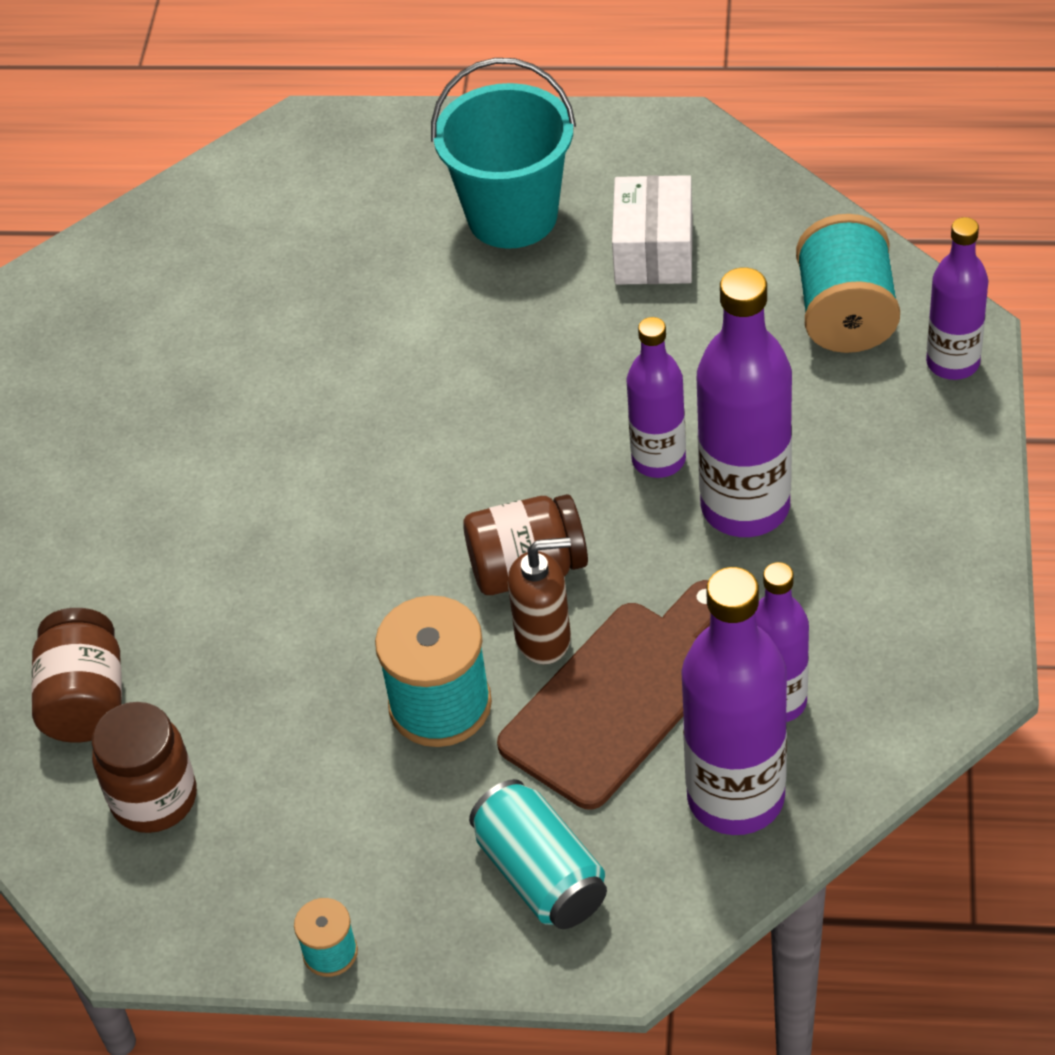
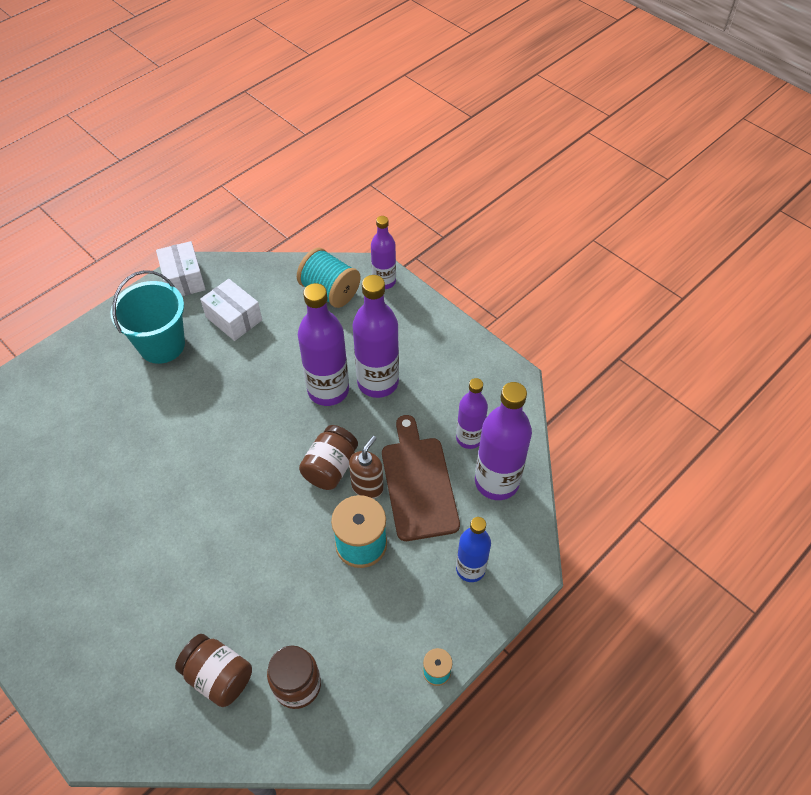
camera: 55 degrees left, 5 degrees up
(541, 874) = (470, 569): turquoise can -> blue bottle
(653, 140) = (183, 279): none -> white box
(658, 460) = (328, 390): purple bottle -> purple bottle, size x1.61

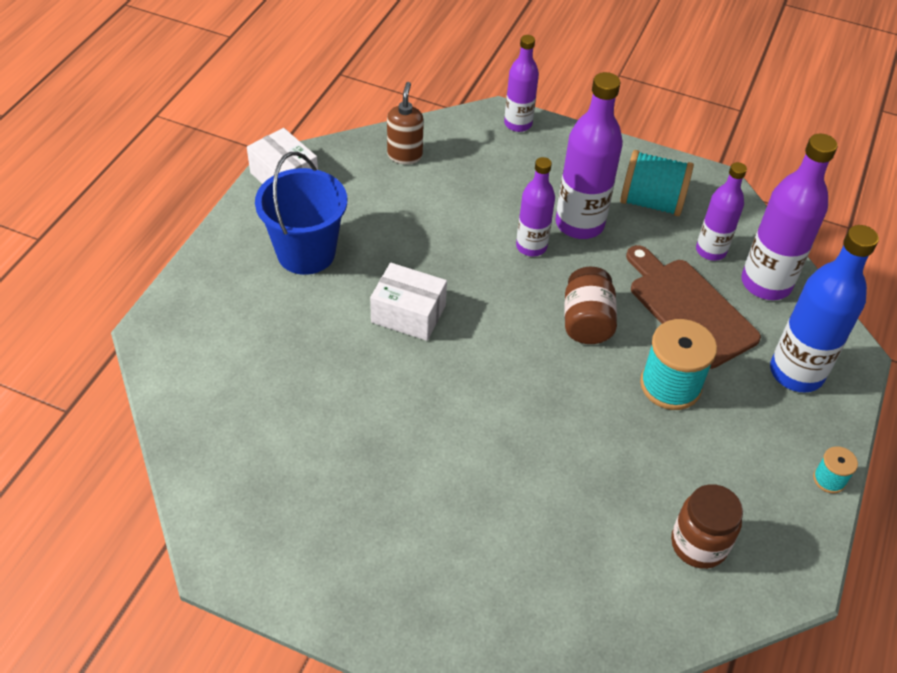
camera: 25 degrees left, 5 degrees down
(162, 345) = (306, 253): turquoise bucket -> blue bucket
(218, 676) = (608, 567): brown jar -> none
(234, 318) = (373, 203): white box -> white box (408, 314)
(328, 390) = (531, 246): purple bottle -> purple bottle, size x0.62
(330, 291) = (465, 148): turquoise spool -> turquoise spool (651, 202)
(367, 487) = (638, 328): brown soap dispenser -> brown soap dispenser (405, 155)
(470, 569) = (796, 373): blue bottle -> blue bottle, size x1.61

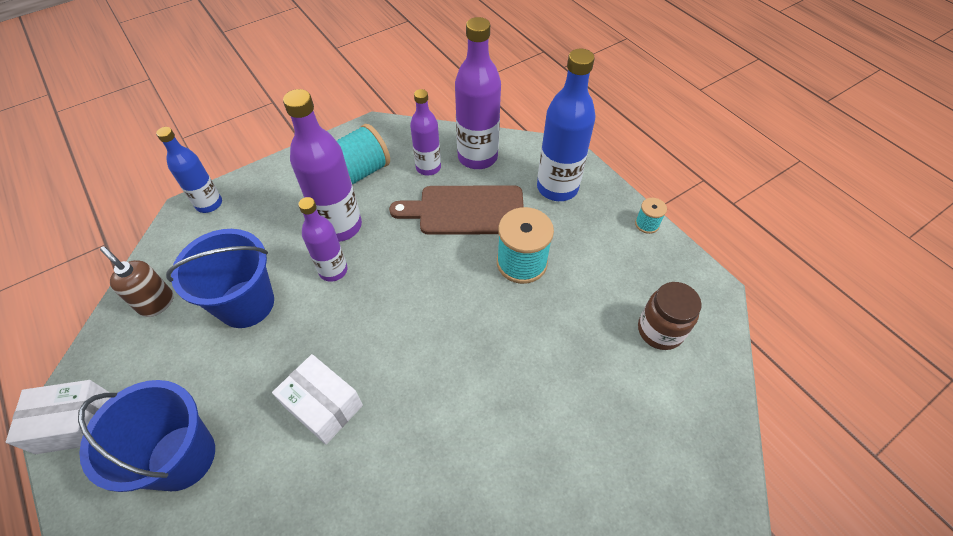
camera: 55 degrees left, 5 degrees up
(408, 314) = (323, 405): white box -> white box turned 75 degrees clockwise
(451, 209) = (246, 303): none -> blue bucket
(518, 124) = (209, 204): purple bottle -> blue bottle
(586, 321) = (430, 279): brown jar -> none

